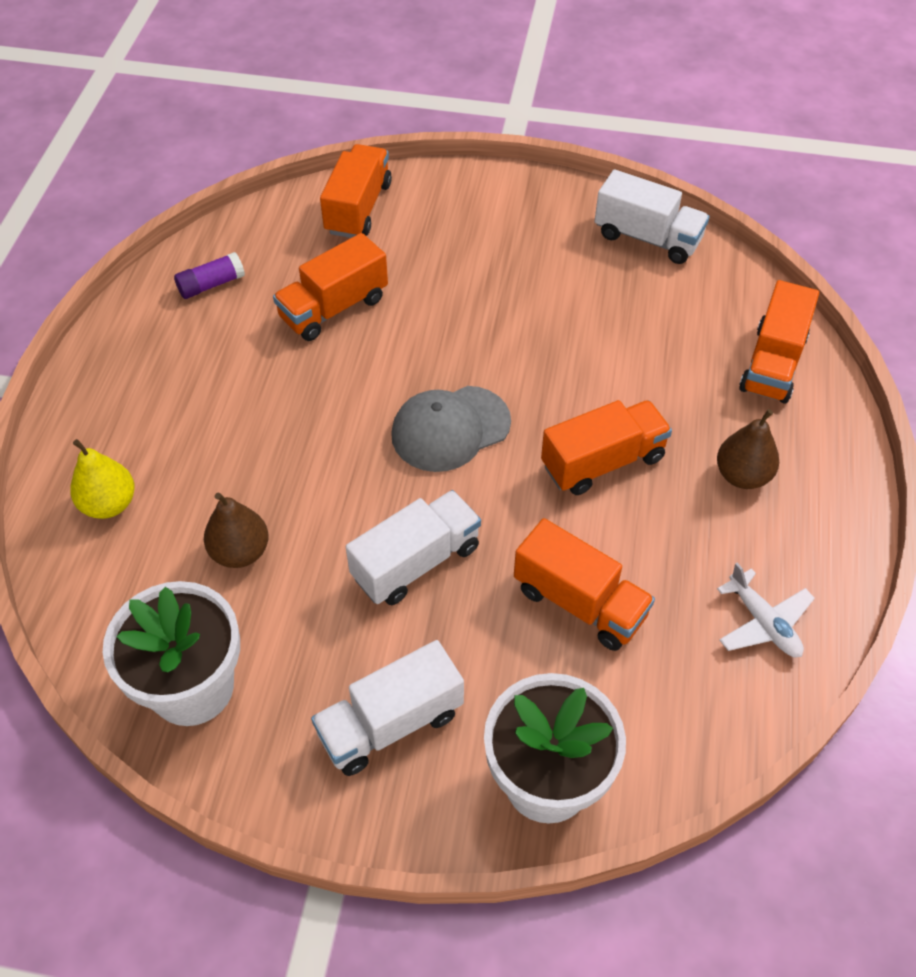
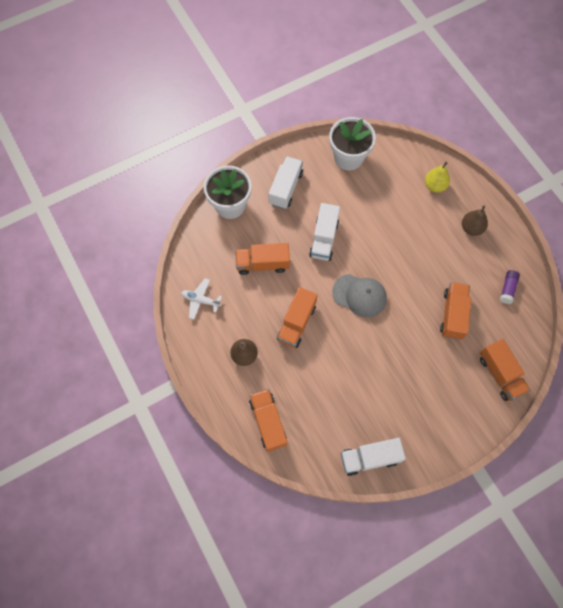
camera: 140 degrees right, 15 degrees up
(240, 552) = (379, 202): brown pear -> brown pear (471, 228)
(450, 429) = (359, 295): grey cap -> grey cap turned 90 degrees clockwise

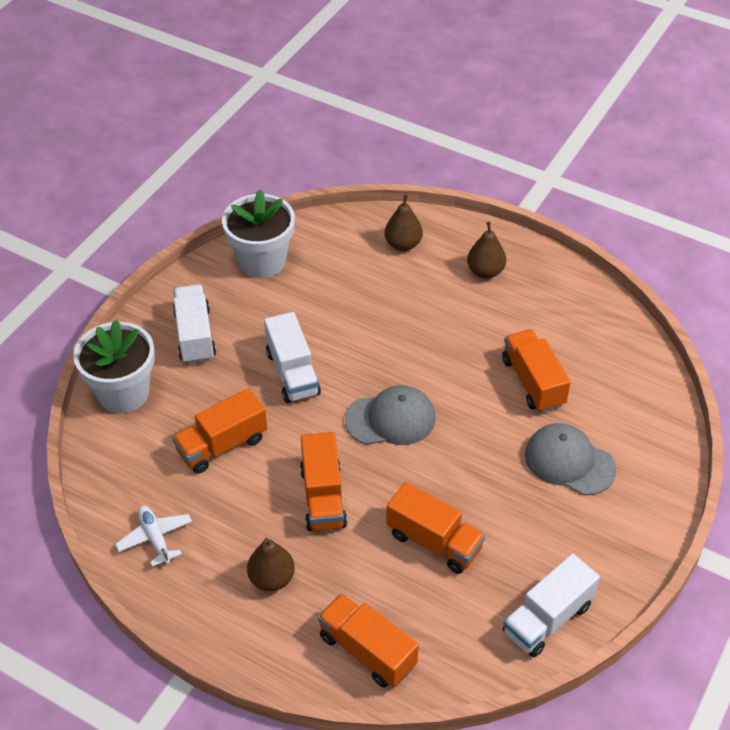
camera: 30 degrees left, 20 degrees down
(200, 300) = (155, 538): white plane -> white plane turned 75 degrees clockwise
(435, 186) = (403, 244): yellow pear -> brown pear
(441, 374) = (569, 462): none -> grey cap
(500, 374) = (644, 423): orange truck -> orange truck (434, 541)
(507, 289) = (581, 319): purple glue stick -> none

